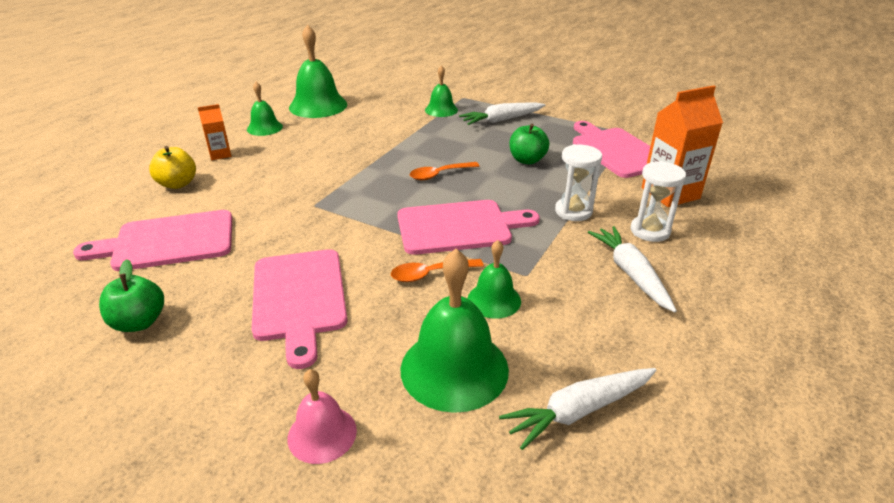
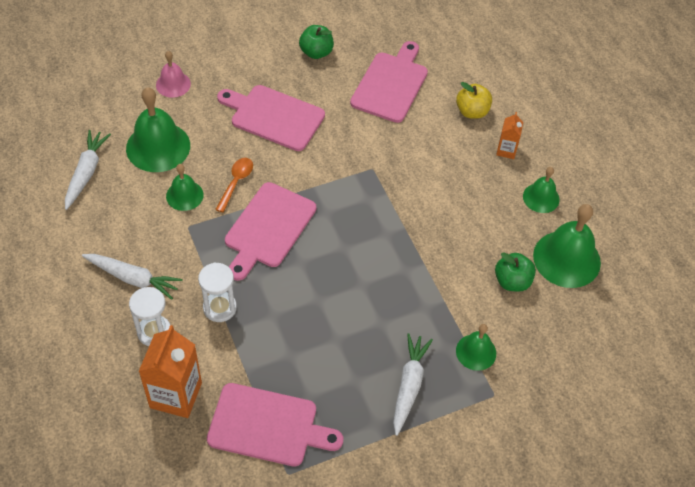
camera: 125 degrees right, 20 degrees up
(439, 174) = (348, 264): orange spoon -> none
(527, 160) = (316, 341): green apple -> green apple (512, 281)

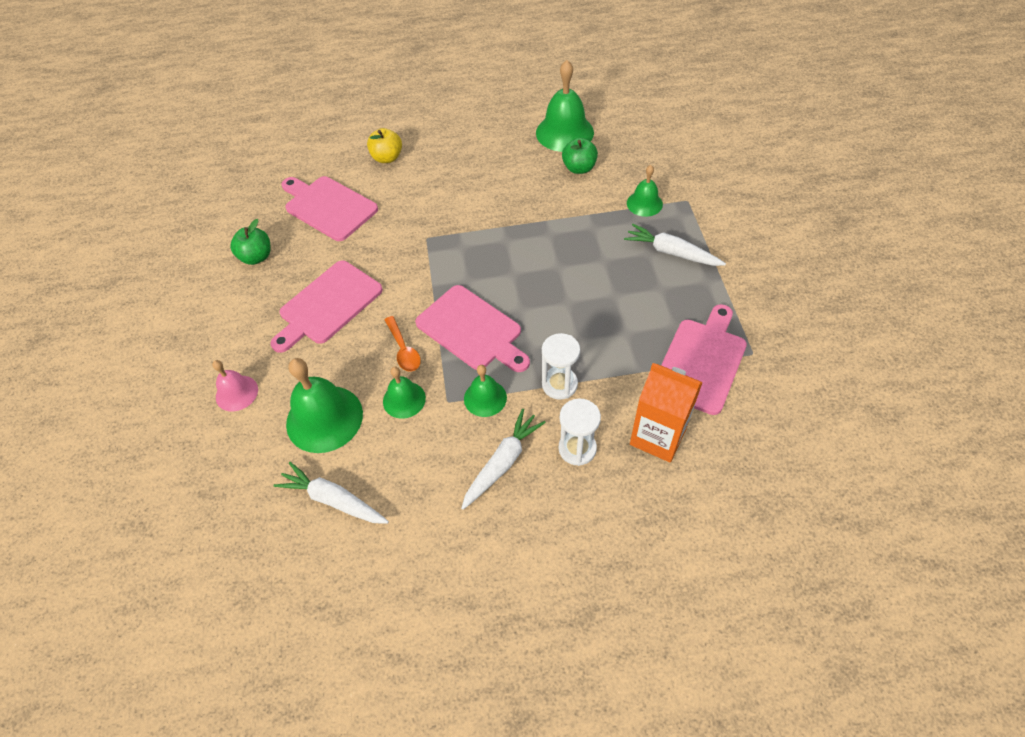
camera: 70 degrees left, 0 degrees up
(236, 182) = (403, 350): orange spoon -> orange spoon turned 150 degrees counterclockwise
(506, 150) = (440, 145): orange carton -> none
(541, 198) = (498, 134): green bell -> green bell (485, 398)

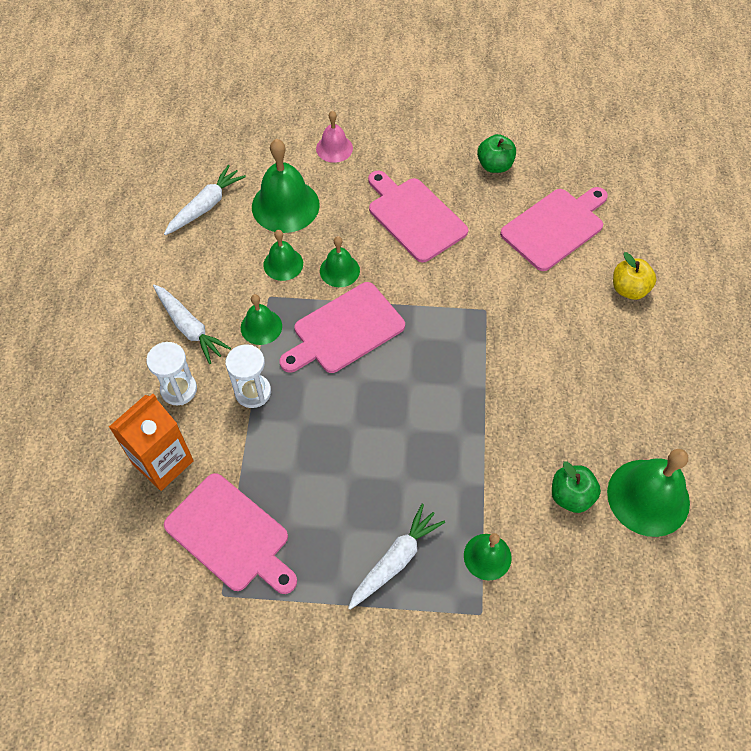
camera: 100 degrees right, 5 degrees up
(403, 350) = (339, 270): orange spoon -> green bell

